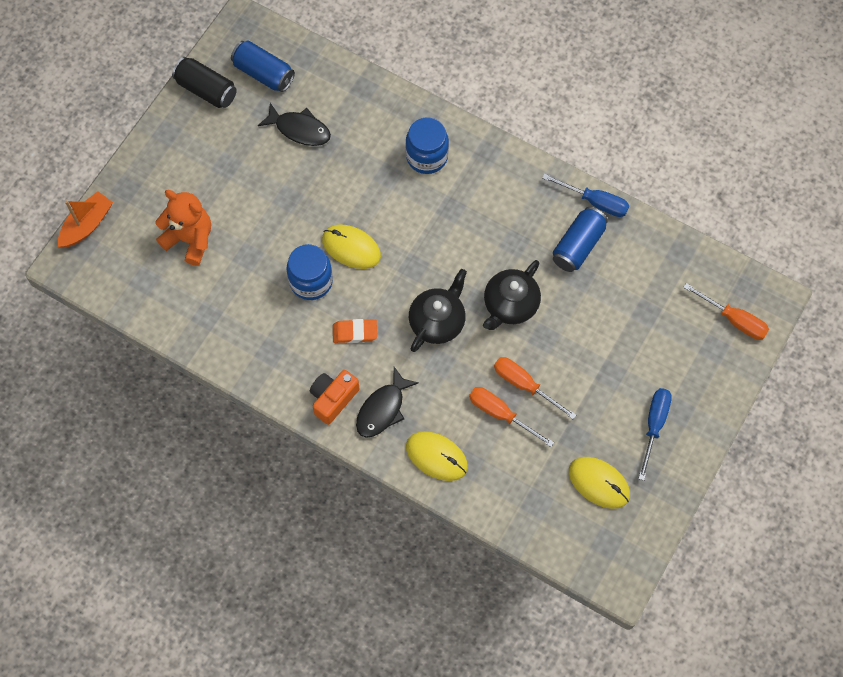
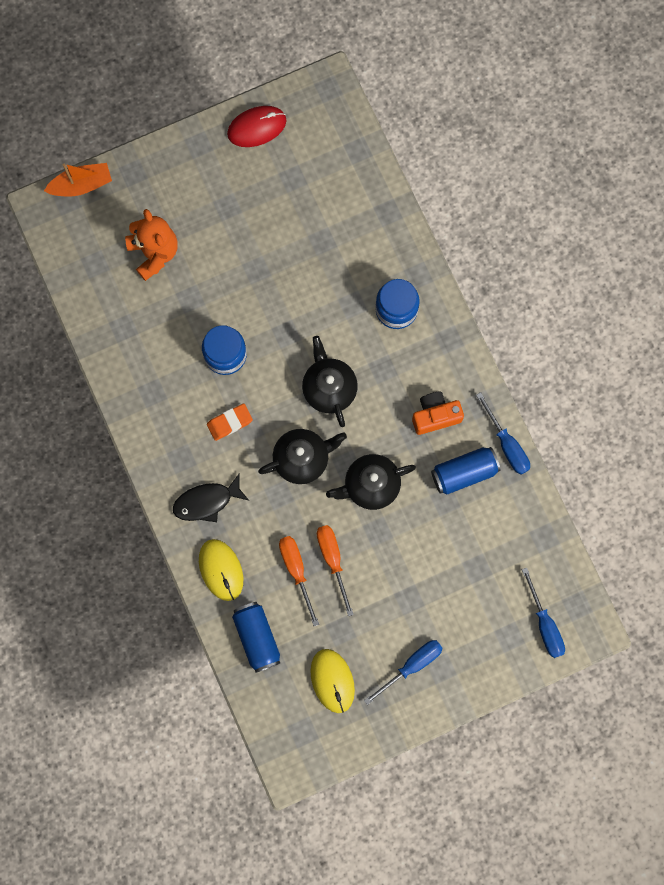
camera: 35 degrees right, 10 degrees up
(206, 90) = (257, 127): black can -> red mouse
(264, 73) = (314, 143): blue can -> blue can (257, 637)
(299, 129) = (308, 214): black fish -> none
(333, 399) = (174, 466): orange camera -> orange camera (435, 416)
(351, 248) = (277, 348): yellow mouse -> none
(355, 332) = (229, 422): orange eraser -> orange eraser turned 60 degrees counterclockwise
(417, 251) = (329, 388): none -> black teapot
(733, 319) = (545, 624): orange screwdriver -> blue screwdriver

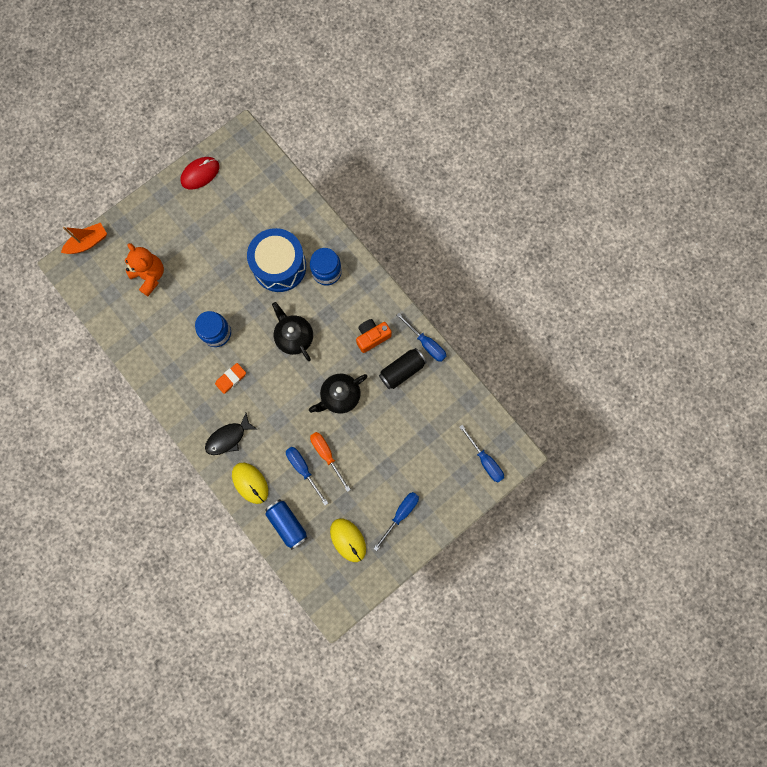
camera: 15 degrees left, 0 degrees up
(296, 571) = (303, 469): orange screwdriver -> blue screwdriver
(302, 458) = (288, 390): black teapot -> none
(333, 285) = (279, 266): none -> blue drum
(464, 473) = (402, 371): blue can -> black can

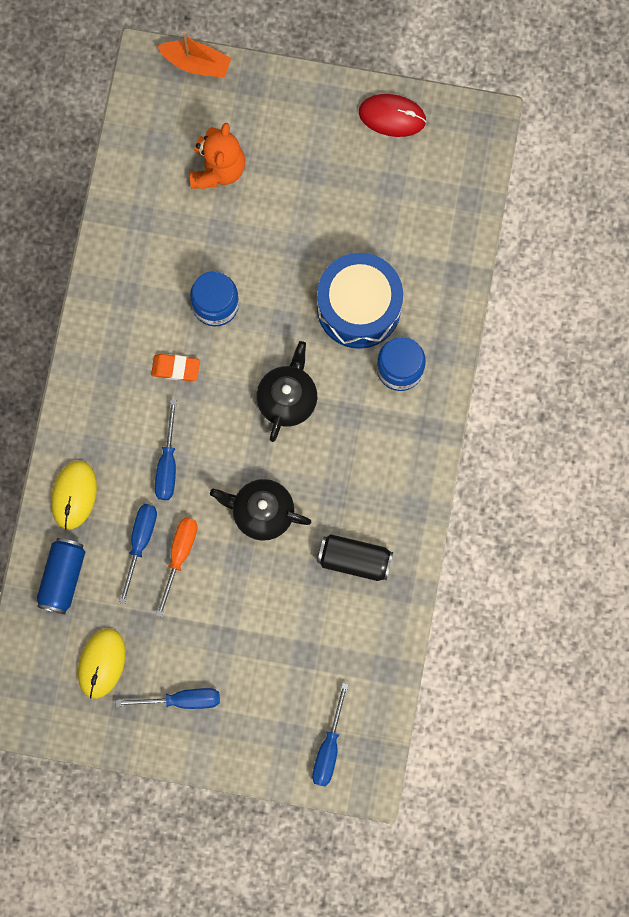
camera: 50 degrees right, 0 degrees up
(228, 438) = (105, 425): black fish -> none
(372, 337) = (365, 490): orange camera -> none
(426, 343) = (412, 561): blue screwdriver -> blue screwdriver (167, 464)

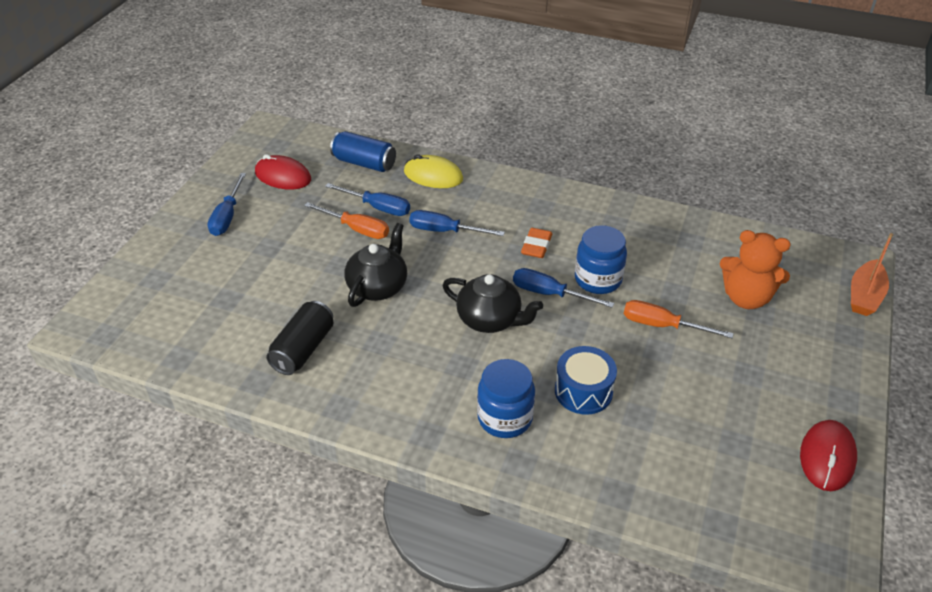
camera: 100 degrees right, 35 degrees down
(102, 663) = (283, 176): yellow mouse -> red mouse
(268, 244) = (662, 325): none -> orange screwdriver
(329, 748) = (128, 305): blue screwdriver -> blue screwdriver (549, 294)
(359, 307) = (583, 391): blue drum -> blue drum, size x0.60

